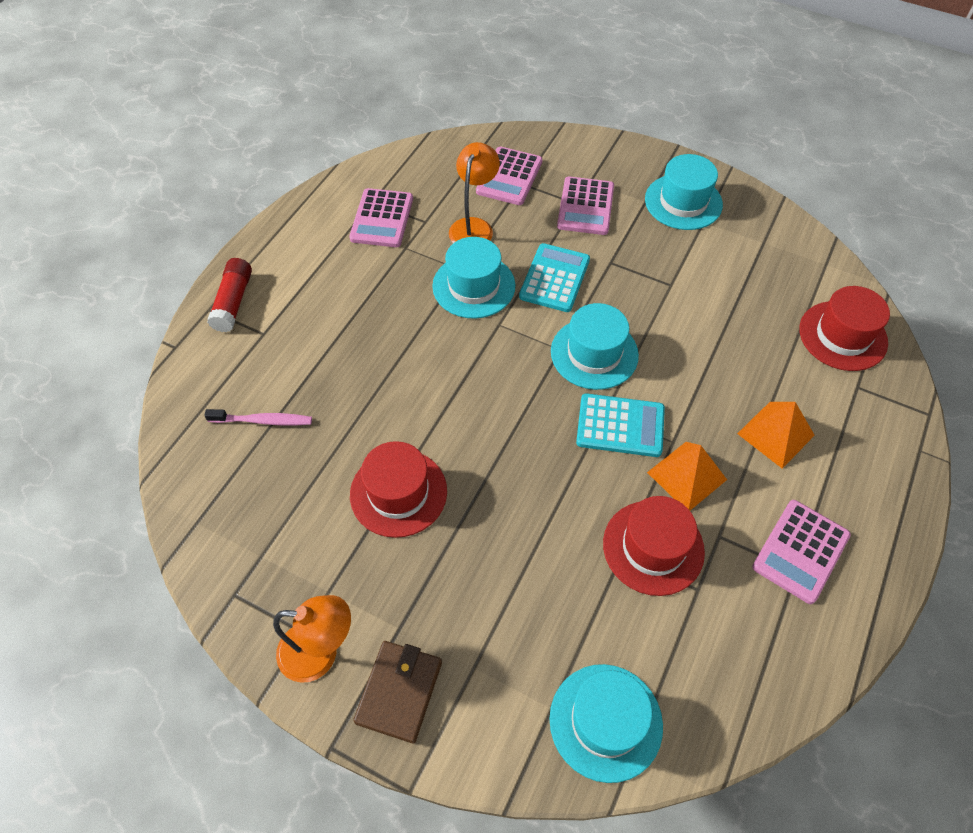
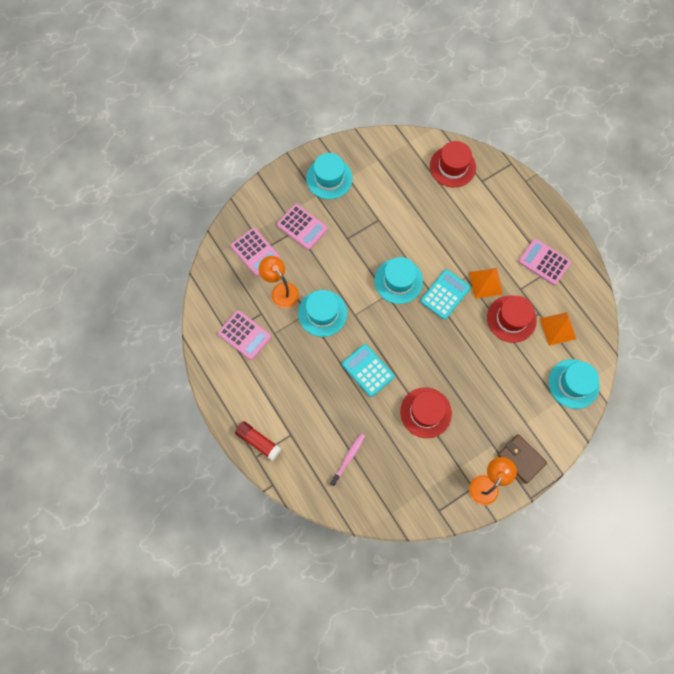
camera: 60 degrees left, 15 degrees up
(554, 278) = (341, 271): turquoise calculator -> turquoise calculator (368, 370)
(776, 434) = (486, 232): orange pyramid -> orange pyramid (558, 328)
(800, 551) = (544, 262): pink calculator -> pink calculator turned 150 degrees clockwise

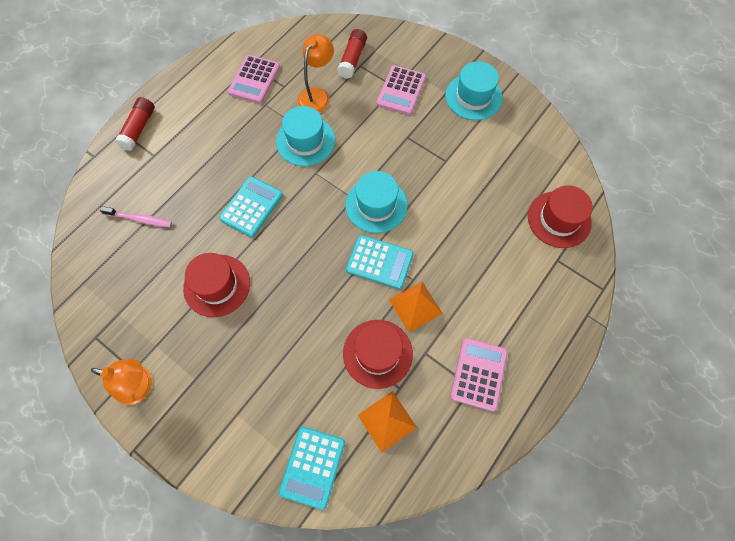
camera: 70 degrees right, 5 degrees down
(255, 252) = (352, 59): pink calculator -> red glue stick
(521, 459) = (184, 422): brown wallet -> none
(573, 383) = (312, 467): turquoise hat -> turquoise calculator

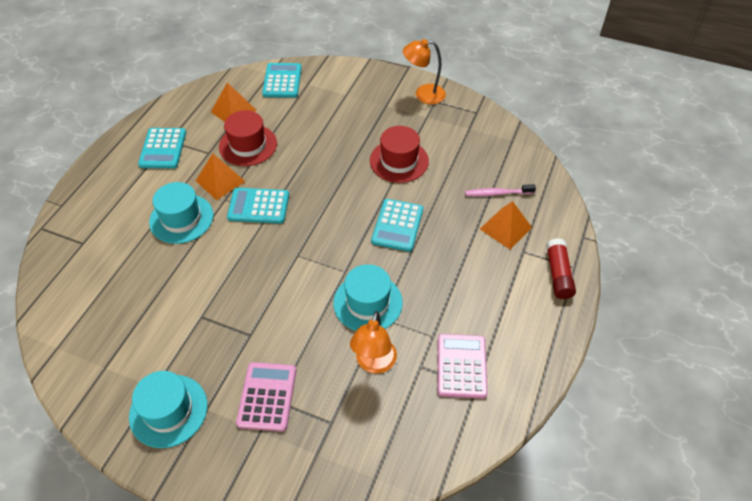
camera: 165 degrees right, 15 degrees down
(155, 180) = (505, 228): none -> orange pyramid
(352, 59) = (344, 430): red glue stick -> none
(376, 205) = (272, 253): turquoise hat -> turquoise hat (181, 218)
(478, 374) = (163, 149): pink calculator -> turquoise calculator
(559, 219) = (74, 281): red hat -> none

